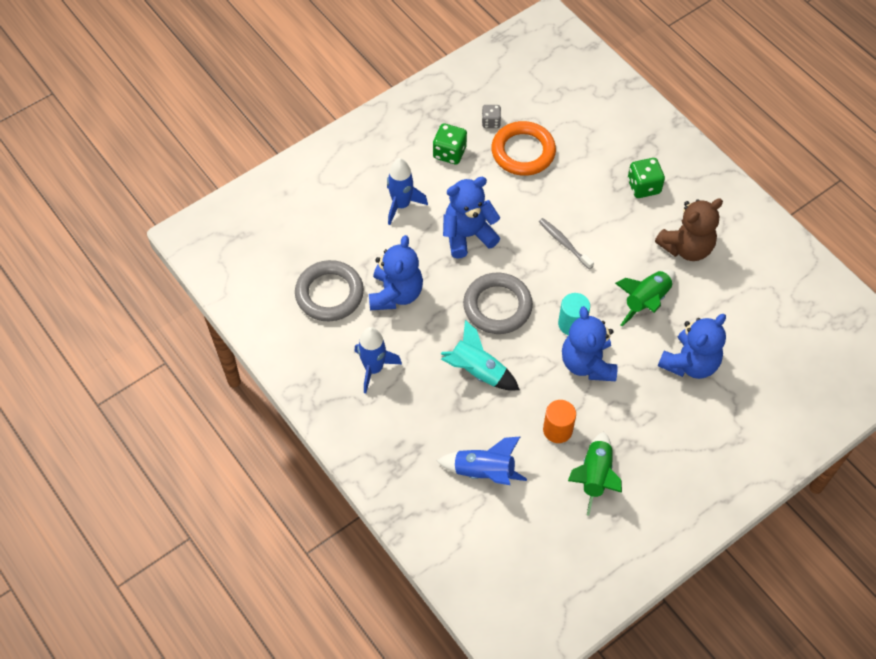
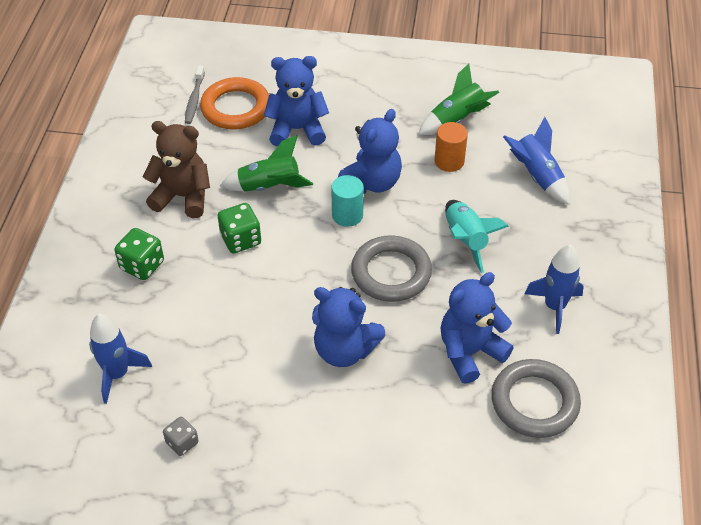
camera: 135 degrees left, 10 degrees down
(401, 205) = (373, 432): blue rocket -> blue rocket (117, 374)
(449, 153) = (263, 446): green dice -> green dice (241, 240)
(523, 152) = (194, 384): orange ring -> orange ring (236, 108)
(564, 243) = (271, 276): grey toothbrush -> grey toothbrush (194, 99)

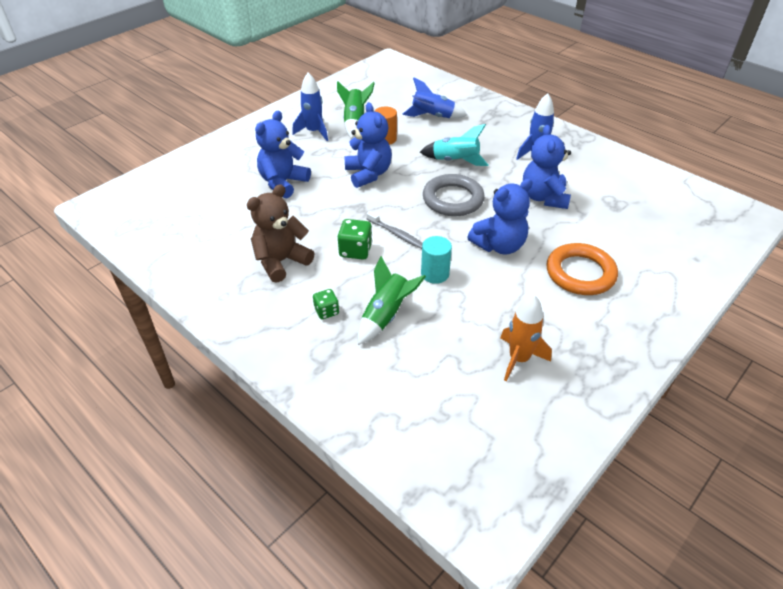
camera: 55 degrees left, 5 degrees down
(117, 374) = (423, 370): blue rocket -> blue rocket (314, 132)
(142, 265) = (326, 311): green dice -> green dice, size x0.65
(182, 443) = (519, 359): grey dice -> orange rocket
(194, 99) = (190, 215): grey toothbrush -> grey toothbrush (396, 234)
(236, 108) = (226, 200): orange ring -> orange ring (580, 273)
(269, 187) = (321, 217): green rocket -> green rocket (386, 315)
(347, 215) = (385, 195): turquoise cylinder -> turquoise cylinder (435, 274)
(534, 402) = (599, 191): grey ring -> none

